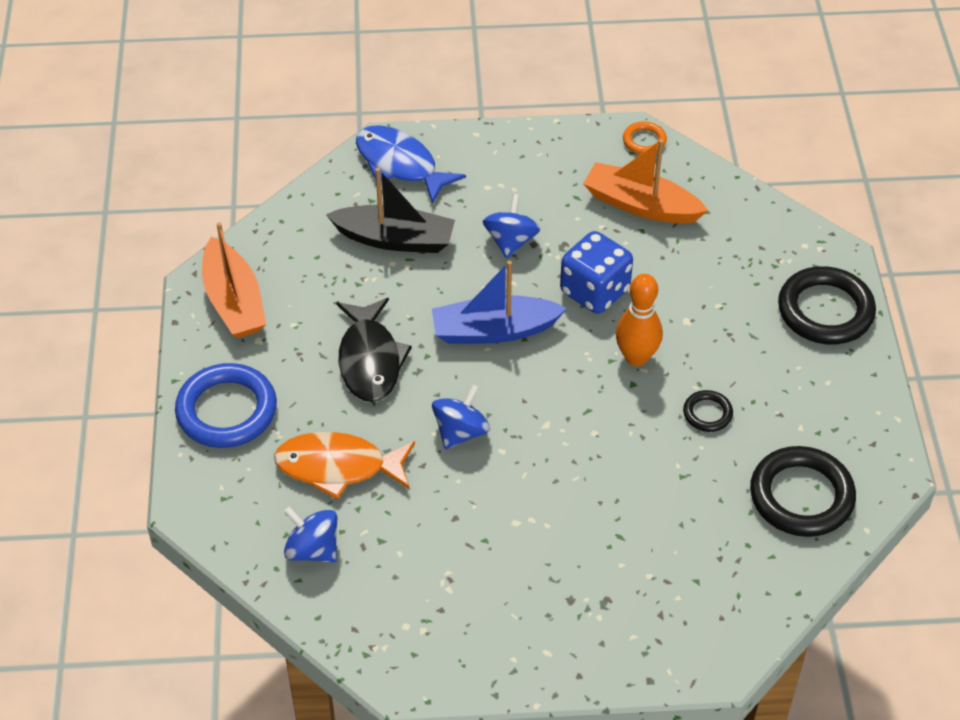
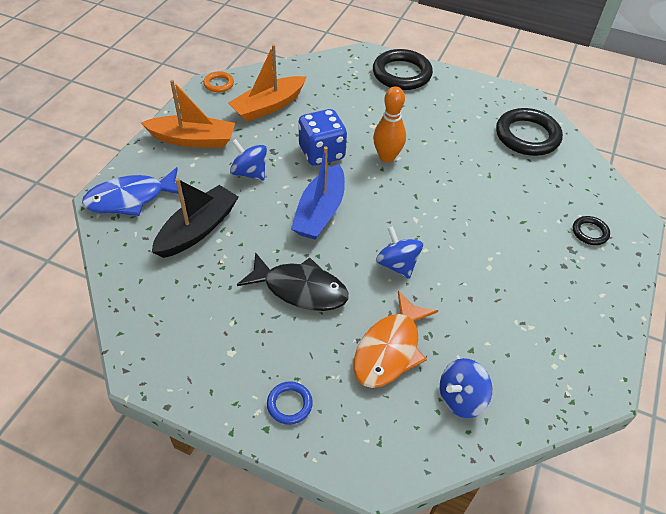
camera: 65 degrees left, 0 degrees up
(227, 410) = (289, 404): blue ring -> blue ring, size x0.49
(234, 301) = (178, 353): orange boat -> orange boat (193, 139)
(707, 413) = (448, 146): black ring -> black ring (590, 232)

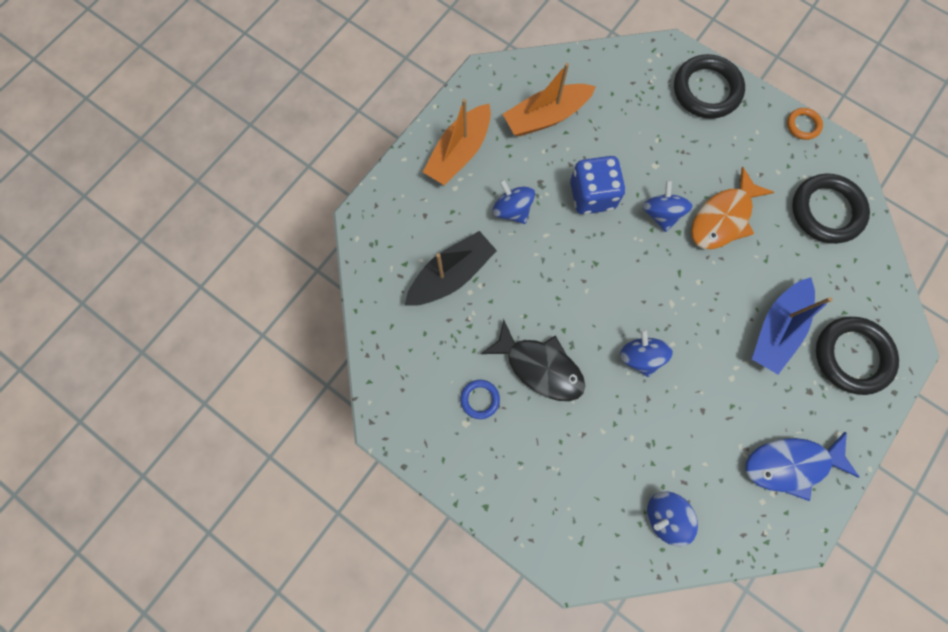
camera: 15 degrees right, 25 degrees up
(131, 198) = (390, 223): blue fish -> blue fish (790, 464)
(193, 139) = (459, 153): orange boat -> orange boat turned 105 degrees clockwise
(219, 84) = (496, 73): orange ring -> orange ring (802, 125)
(289, 404) = (509, 488): blue ring -> blue ring (480, 399)
(320, 212) = (576, 276): blue boat -> blue boat (776, 329)
(387, 157) = (661, 214): orange bowling pin -> blue spinning top
(390, 349) = (611, 451): orange fish -> orange fish (723, 218)
(590, 232) = (851, 356): black ring -> black ring, size x2.04

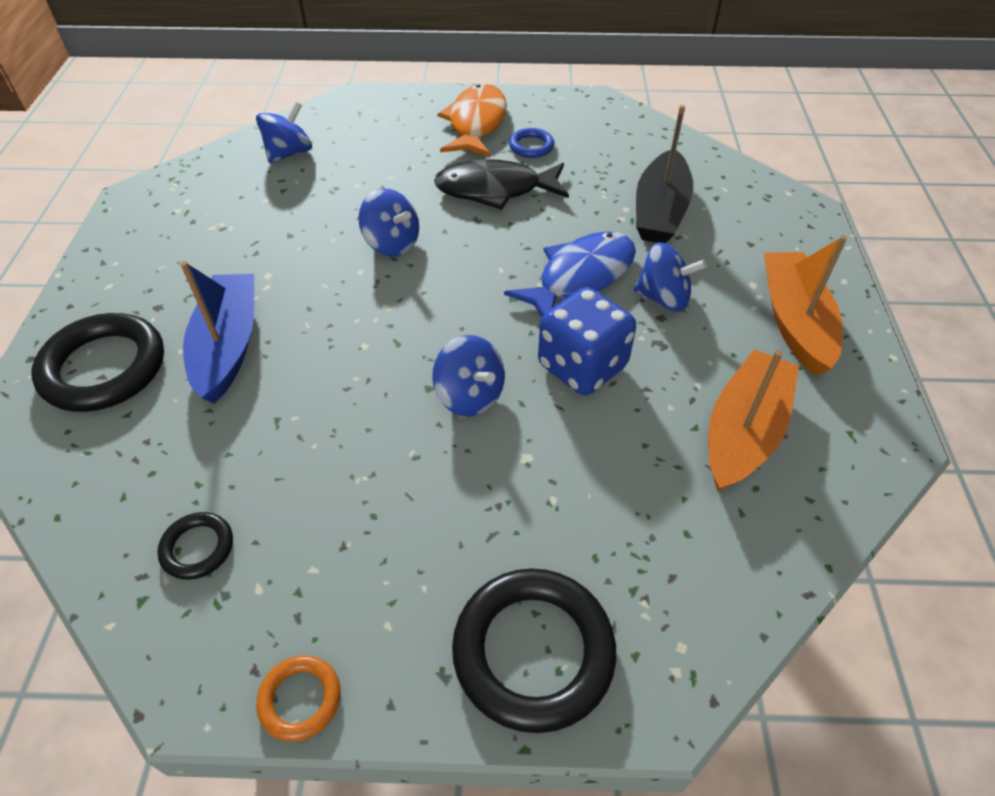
camera: 145 degrees right, 25 degrees down
(723, 218) = (373, 440): orange fish -> orange fish (476, 123)
(790, 464) = (163, 238): blue fish -> blue fish (580, 277)
(826, 211) = (197, 548): black ring -> black ring, size x0.49

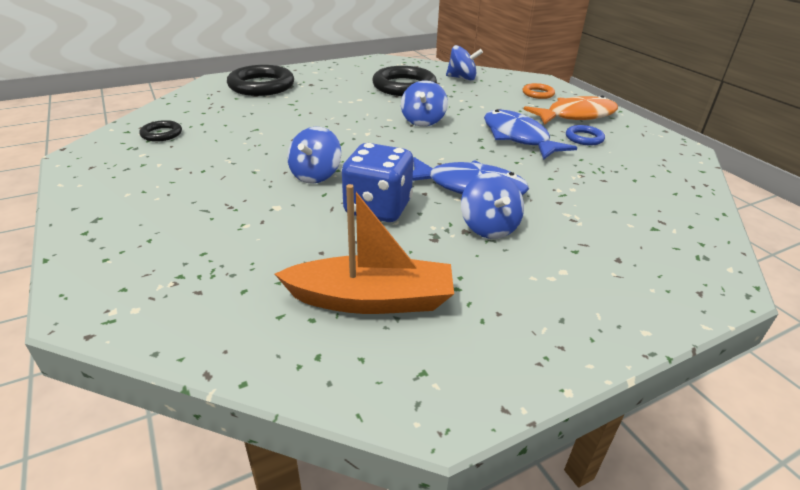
camera: 60 degrees right, 15 degrees down
(228, 346) = (298, 104): blue boat -> none
(300, 699) = (74, 182): orange ring -> orange ring (538, 94)
(495, 190) = (518, 137): black fish -> blue fish
(533, 651) = (118, 245): black ring -> black ring (404, 86)
(660, 211) = (592, 204): black boat -> none
(794, 321) = (542, 306): orange boat -> none

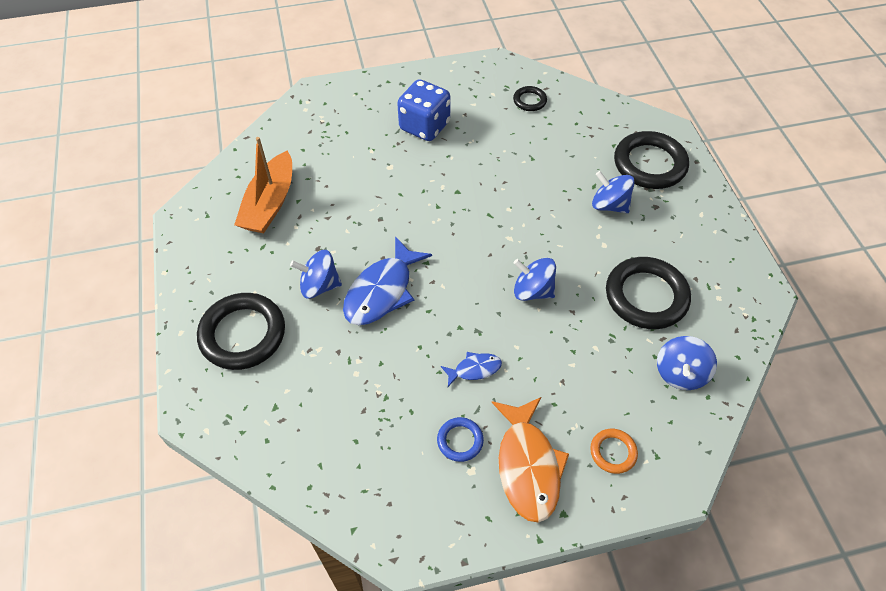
camera: 105 degrees right, 20 degrees up
(315, 175) = (431, 191): blue spinning top -> blue spinning top (609, 205)
(378, 208) = (369, 223): blue dice -> blue dice (424, 126)
(518, 137) = (474, 369): blue fish -> blue fish, size x0.50
(597, 271) = (243, 334): none -> black ring

